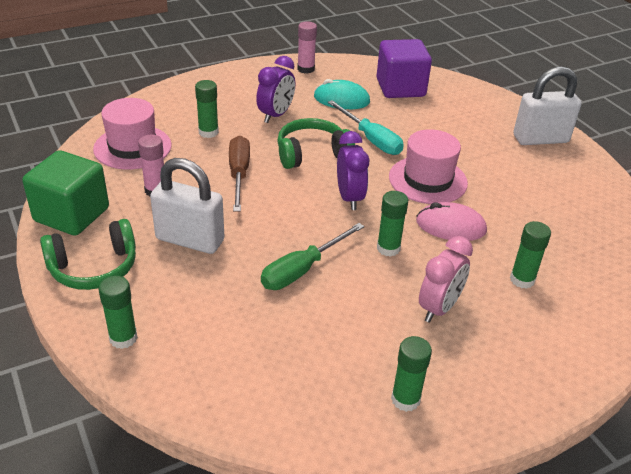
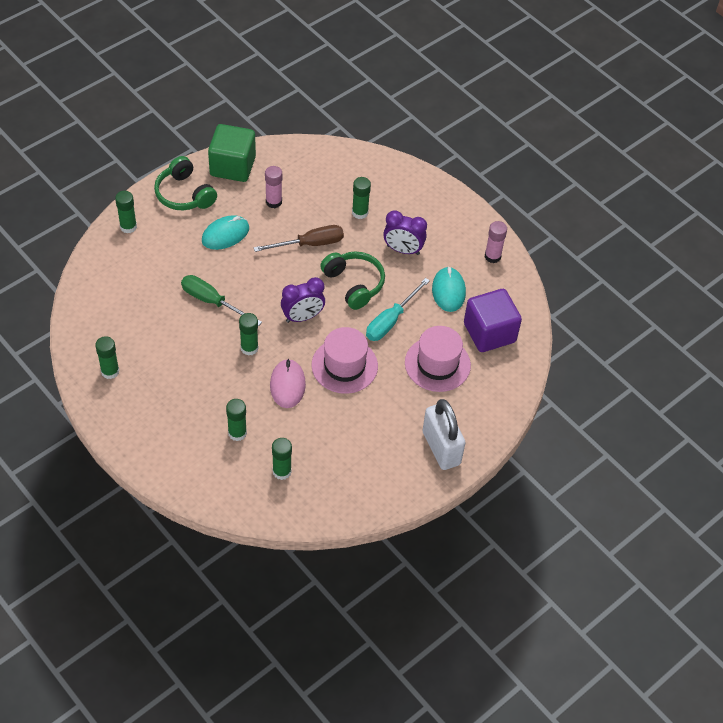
camera: 75 degrees right, 15 degrees up
(132, 147) = (322, 173): pink hat -> pink hat (437, 364)
(190, 240) = (225, 234): white padlock -> turquoise mouse
(439, 308) = (194, 383): pink clock -> none
(578, 251) = (282, 471): none -> green glue stick

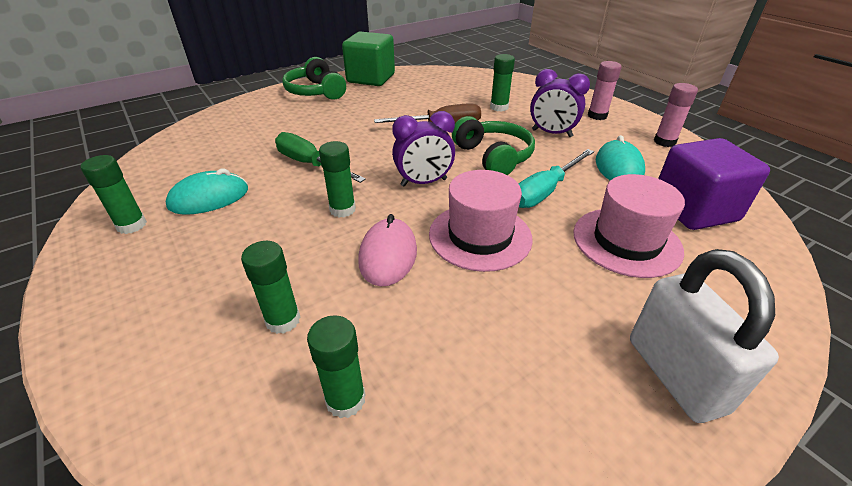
camera: 10 degrees right, 15 degrees down
(128, 226) = (246, 108): green glue stick -> none
(225, 234) = (348, 116): turquoise mouse -> turquoise mouse (209, 198)
(273, 202) = (406, 98): pink glue stick -> pink glue stick (597, 116)

